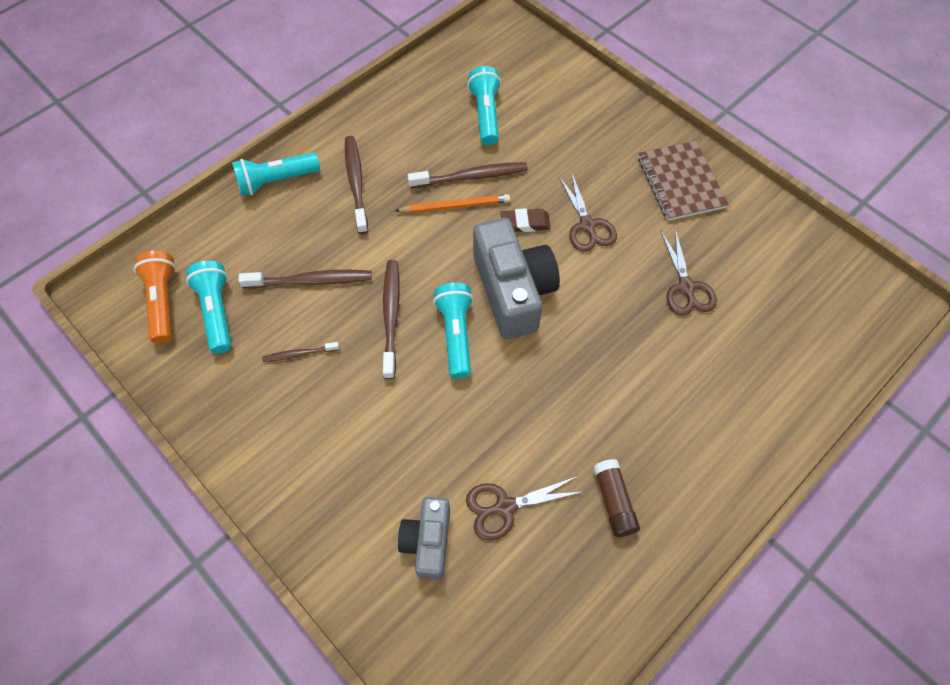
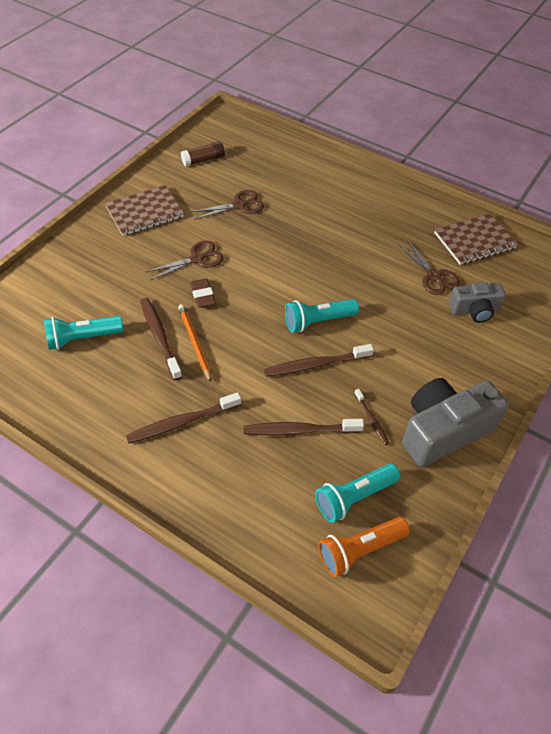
camera: 105 degrees left, 10 degrees down
(276, 181) = (191, 494): turquoise flashlight -> none
(311, 281) = (299, 430): brown toothbrush -> brown toothbrush turned 75 degrees counterclockwise
(513, 290) = (269, 294): grey camera -> grey camera (443, 430)
(570, 603) = (474, 241): none -> brown notebook
(614, 501) = (406, 228): brown glue stick -> brown glue stick (203, 160)

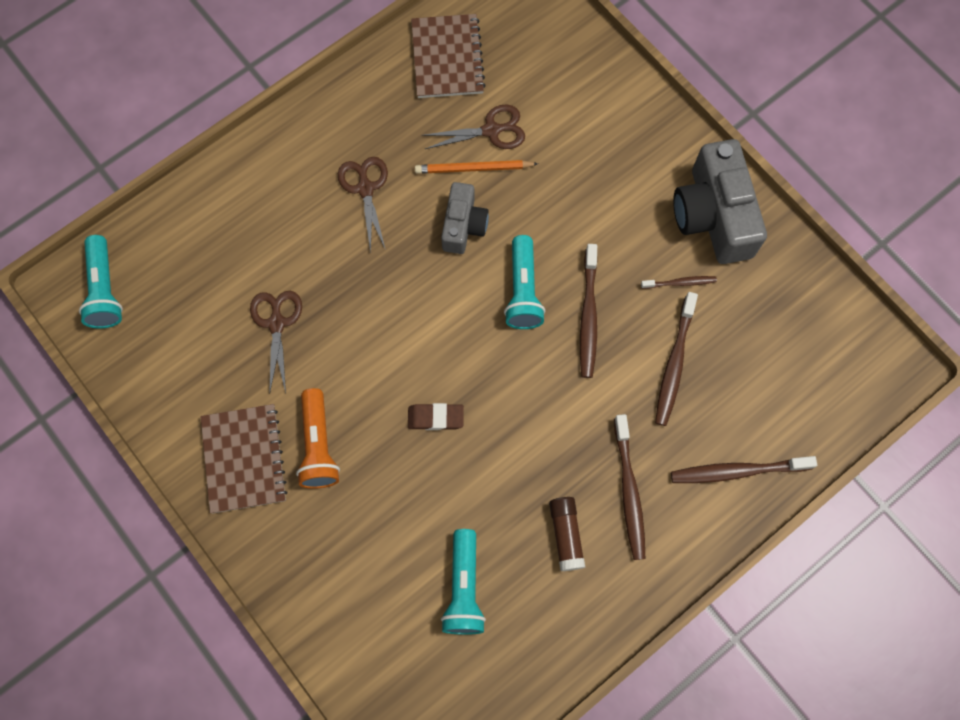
camera: 70 degrees left, 20 degrees up
(160, 337) = (491, 488): brown toothbrush -> brown toothbrush (737, 471)
(194, 343) = (513, 448): orange pencil -> orange pencil (473, 169)
(197, 259) = (365, 408): brown scissors -> brown scissors (365, 188)
(203, 160) = (155, 347): brown glue stick -> brown glue stick (566, 535)
(354, 497) = (770, 336): turquoise flashlight -> turquoise flashlight (105, 290)
(360, 550) = (828, 352): orange flashlight -> orange flashlight (318, 445)
(474, 310) = (559, 110): grey camera -> grey camera (463, 225)

